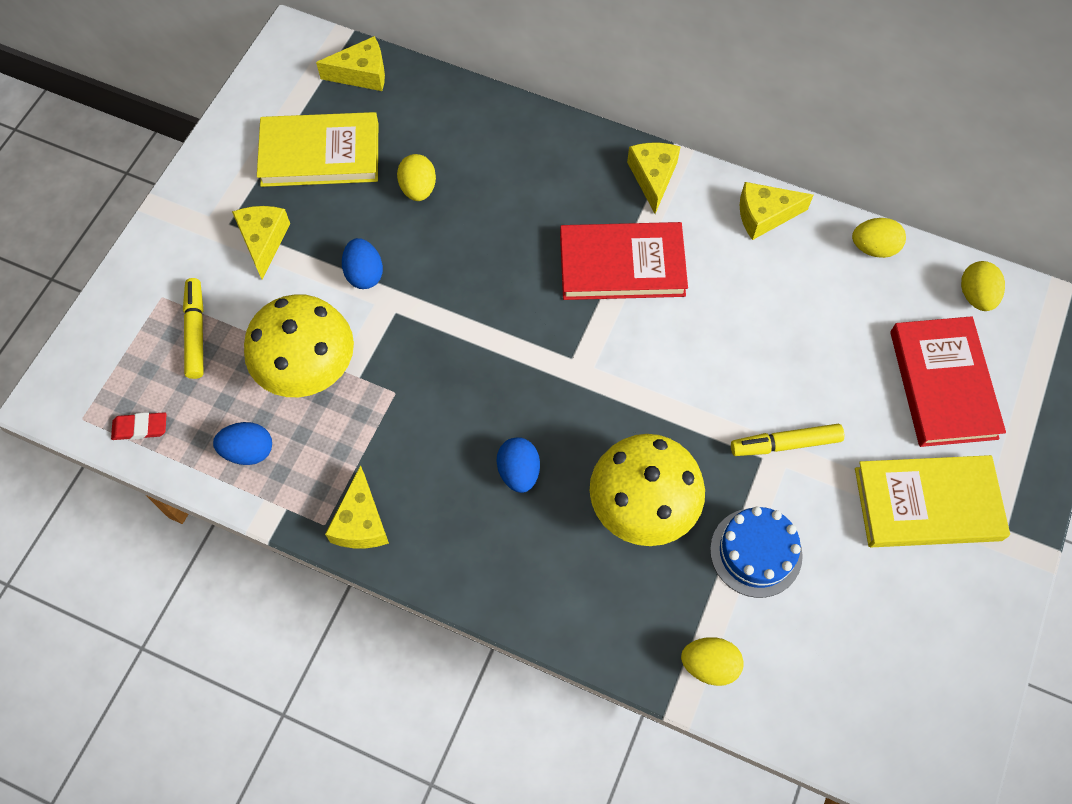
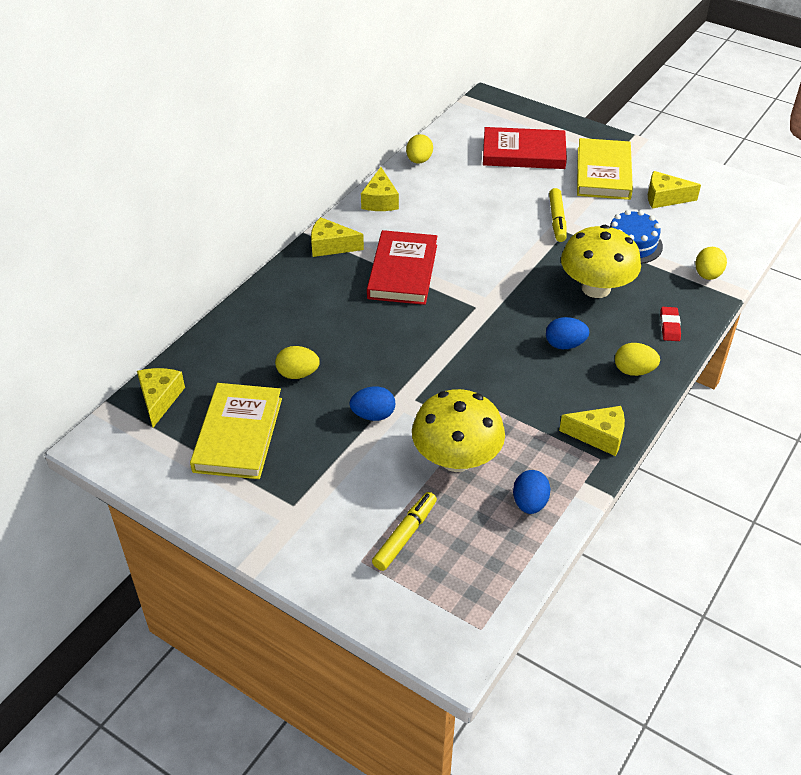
camera: 80 degrees left, 20 degrees down
(140, 428) = (497, 581): red eraser -> red eraser (669, 326)
(196, 332) = (405, 535): yellow marker -> yellow marker turned 120 degrees clockwise
(263, 241) = (320, 481): yellow cheese -> yellow cheese (665, 198)
(975, 296) = (464, 129): yellow egg -> yellow egg (634, 371)

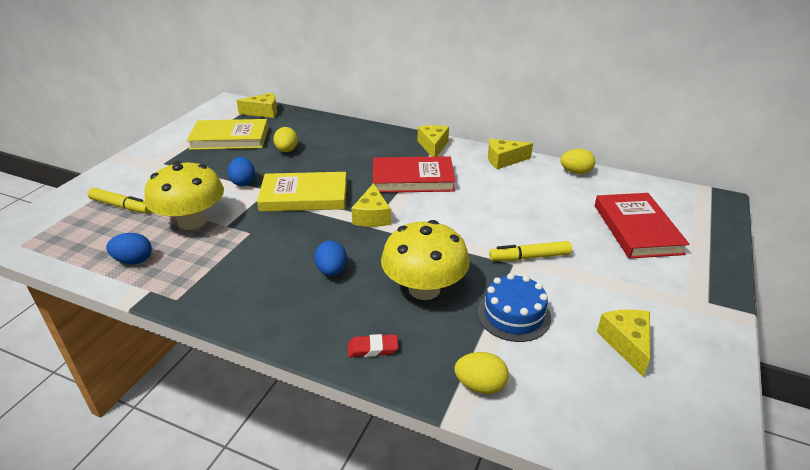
camera: 80 degrees right, 10 degrees down
(599, 436) = (205, 298): yellow cheese -> yellow cheese (372, 216)
(603, 173) = (642, 288): yellow book -> yellow book (304, 196)
(634, 371) = (296, 320): yellow egg -> none

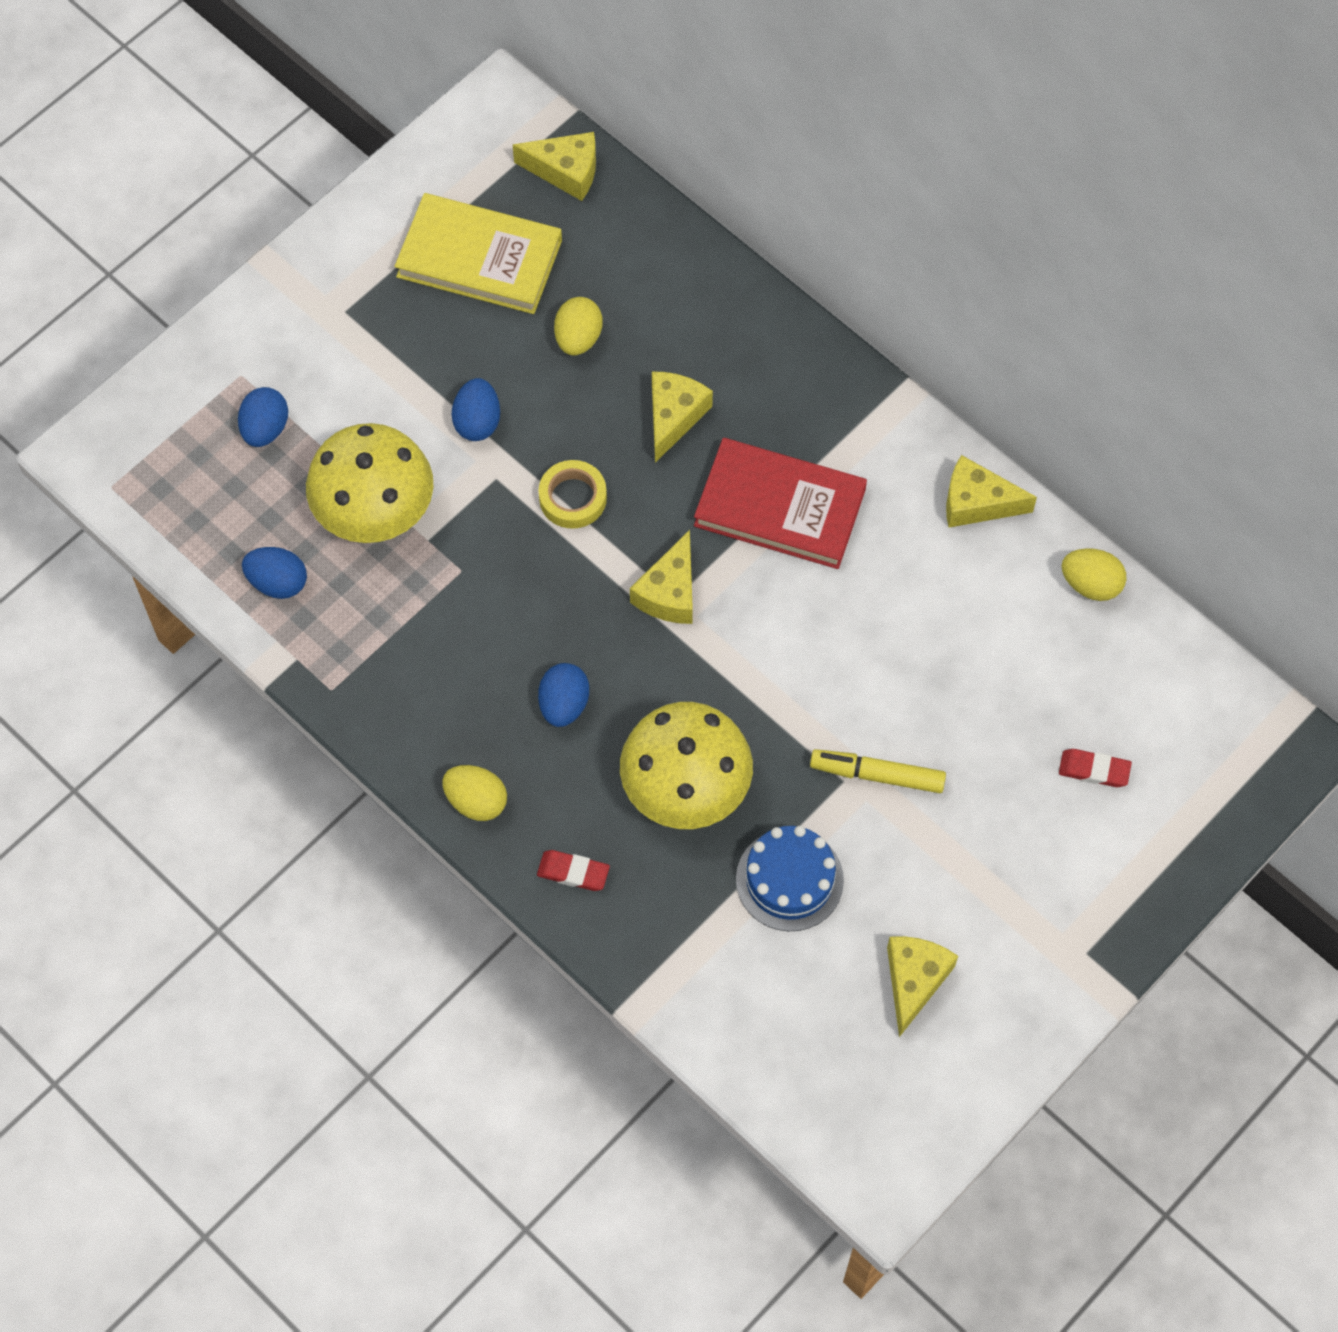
camera: 20 degrees right, 30 degrees up
(121, 206) = (265, 429): yellow marker -> blue egg
(304, 196) = (573, 498): yellow book -> yellow tape
(433, 146) = (863, 413): yellow cheese -> yellow cheese (673, 416)
(480, 385) = (685, 977): yellow egg -> yellow egg (476, 801)
(637, 229) = (1094, 770): red book -> red eraser

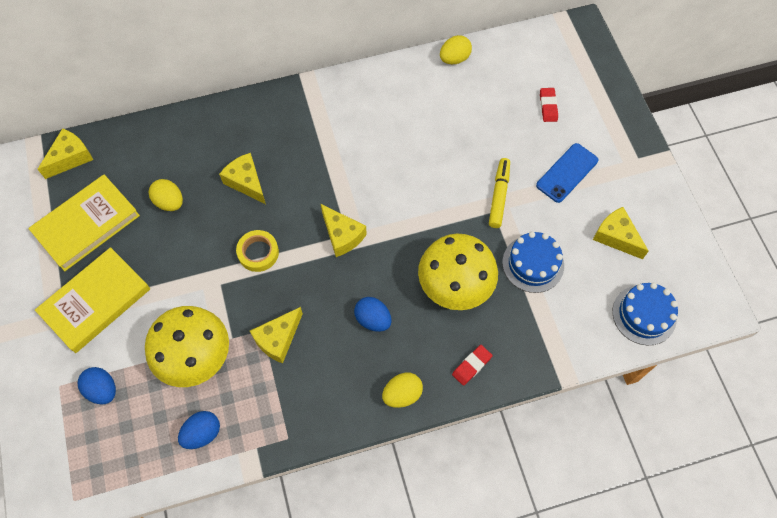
camera: 60 degrees left, 0 degrees up
(377, 342) = (95, 301): none -> yellow book
(477, 422) = (181, 276): blue egg -> none
(779, 508) = (329, 162): red book -> none
(803, 1079) = (644, 315): none -> blue cake
(877, 775) = (499, 195): yellow marker -> yellow marker turned 150 degrees clockwise
(977, 503) = (383, 80): yellow cheese -> yellow cheese (278, 339)
(984, 856) = (567, 173): none -> blue phone
(1094, 770) = (548, 106): red eraser -> red eraser turned 45 degrees counterclockwise

